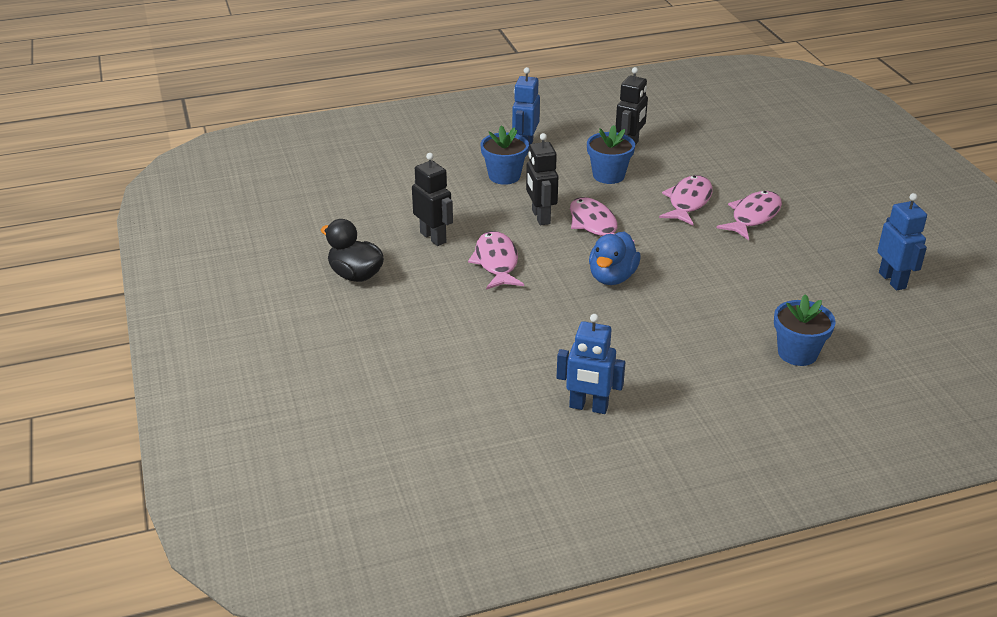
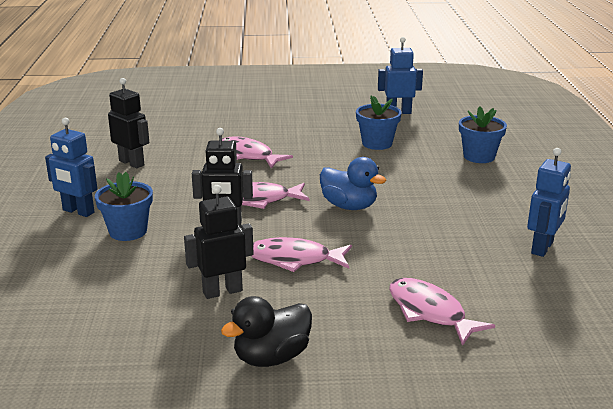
camera: 75 degrees left, 10 degrees down
(608, 175) = (175, 180): blue flower pot -> blue flower pot (377, 143)
(753, 216) = (288, 137): pink fish -> pink fish (430, 312)

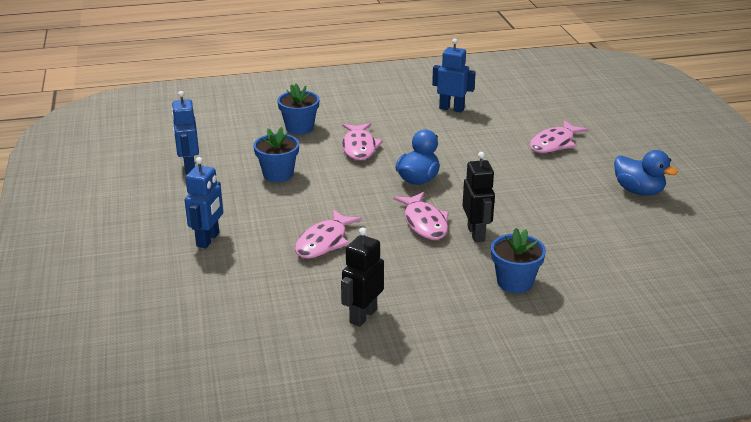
camera: 100 degrees left, 5 degrees up
(78, 211) = (491, 323): blue robot -> blue robot (208, 240)
(222, 291) = (578, 219): black robot -> none
(271, 357) = (638, 191): black duck -> blue duck
(294, 259) = (517, 195): pink fish -> pink fish (359, 147)

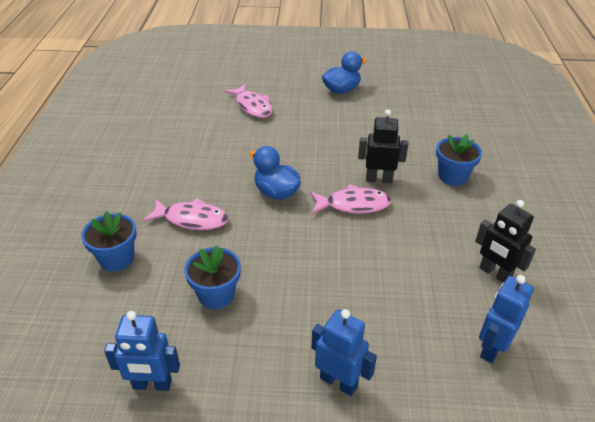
camera: 75 degrees left, 10 degrees up
(324, 242) = (368, 279): pink fish -> none
(451, 109) = (152, 143): blue robot -> blue robot (492, 348)

